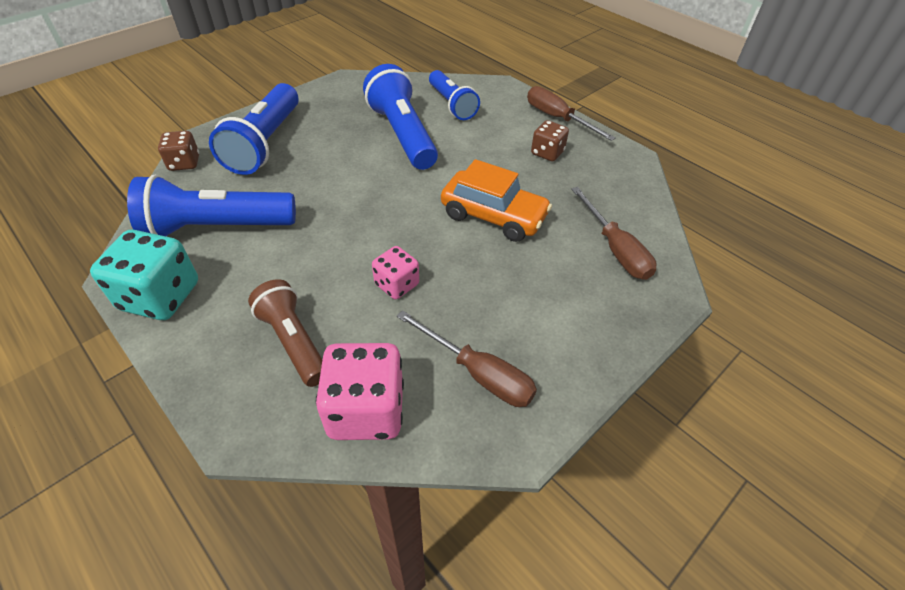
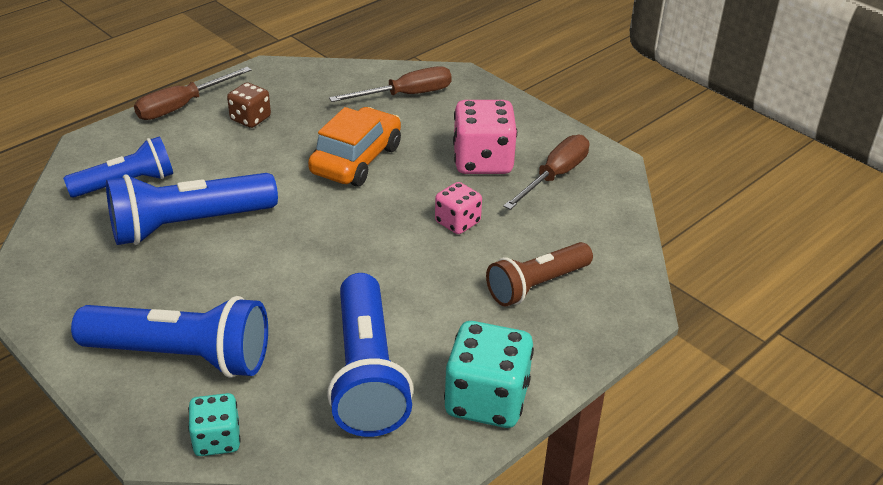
camera: 90 degrees left, 10 degrees down
(184, 163) = (217, 440): brown dice -> turquoise dice
(366, 410) = (602, 235): pink dice -> pink dice (482, 161)

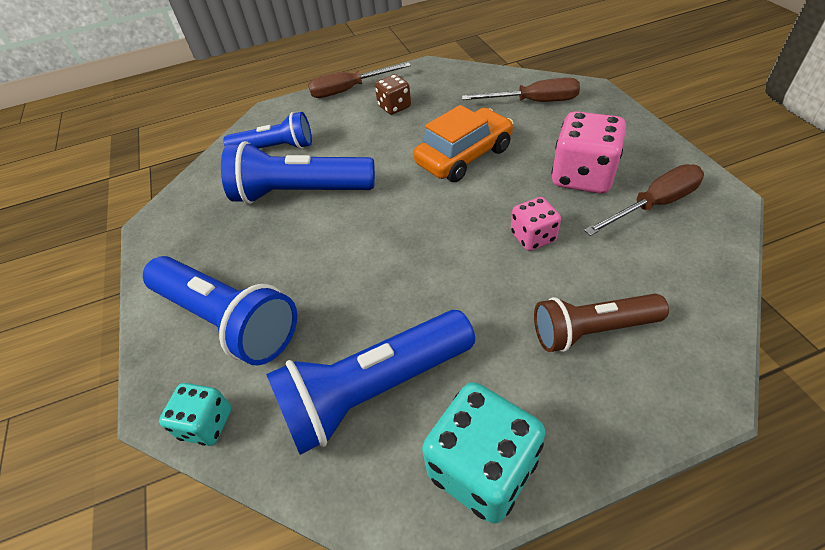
camera: 30 degrees right, 10 degrees up
(367, 374) = (374, 391): blue flashlight -> blue flashlight turned 45 degrees clockwise

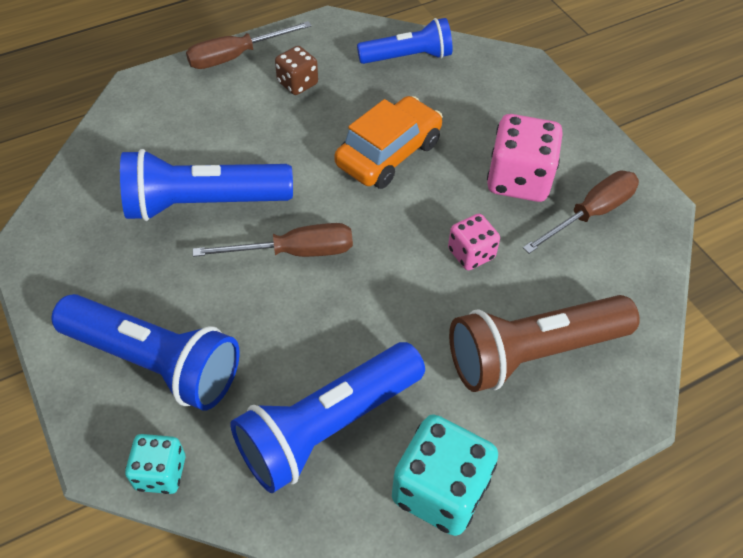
camera: 15 degrees left, 5 degrees up
(276, 148) = (159, 141): blue flashlight -> blue flashlight (408, 57)
(533, 102) = (461, 80): brown screwdriver -> brown screwdriver (294, 252)
(591, 331) = (533, 353): brown flashlight -> brown flashlight, size x1.52

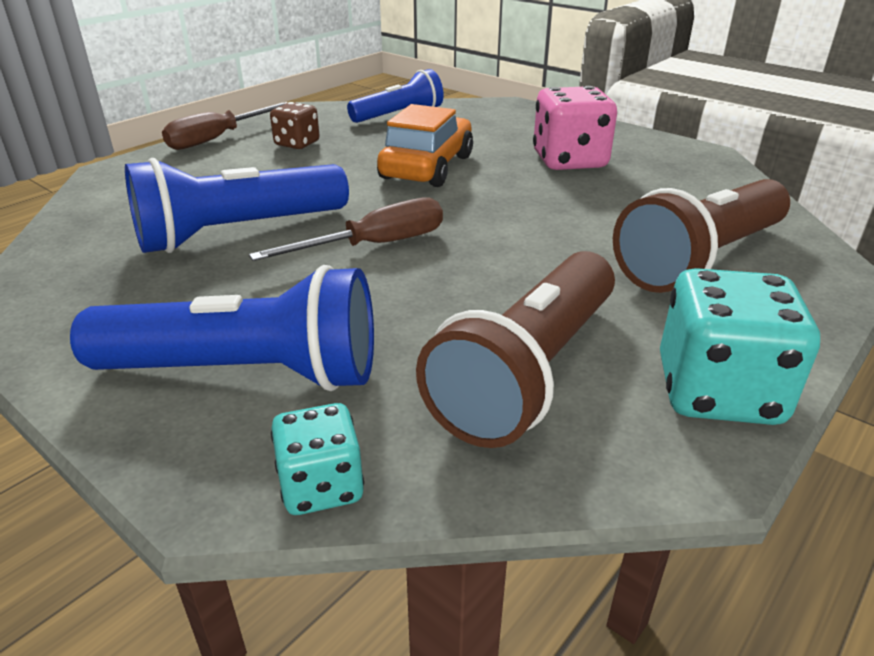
camera: 20 degrees left, 20 degrees down
(328, 427) = (529, 373): blue flashlight -> brown flashlight
(471, 254) = (569, 210): pink dice -> none
(590, 214) = (655, 167): brown screwdriver -> none

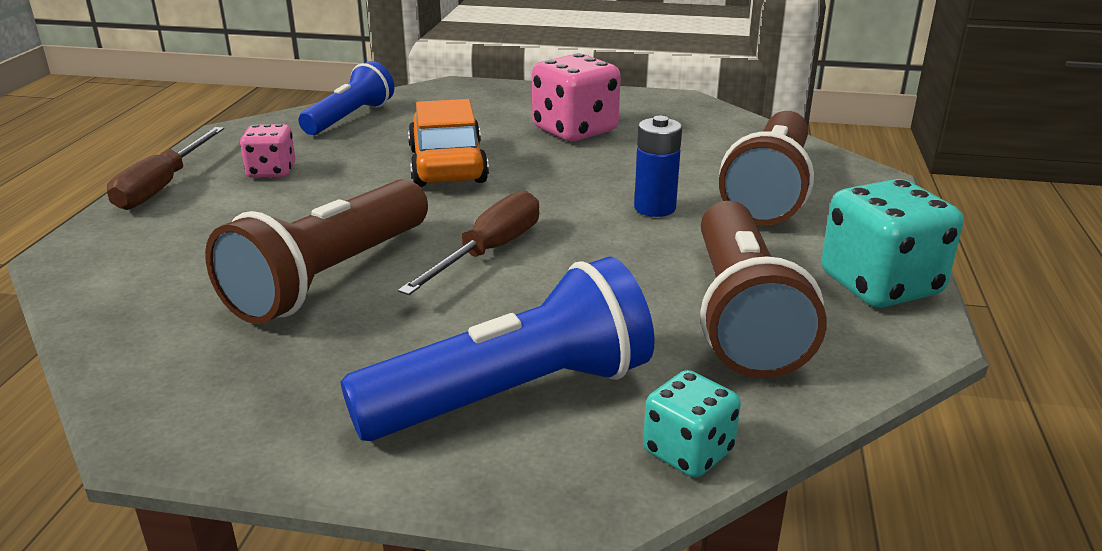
camera: 30 degrees left, 5 degrees down
(238, 232) = (330, 277): blue flashlight -> brown flashlight
(297, 143) = (271, 171): brown dice -> pink dice
(562, 246) = (655, 208): none -> blue battery

